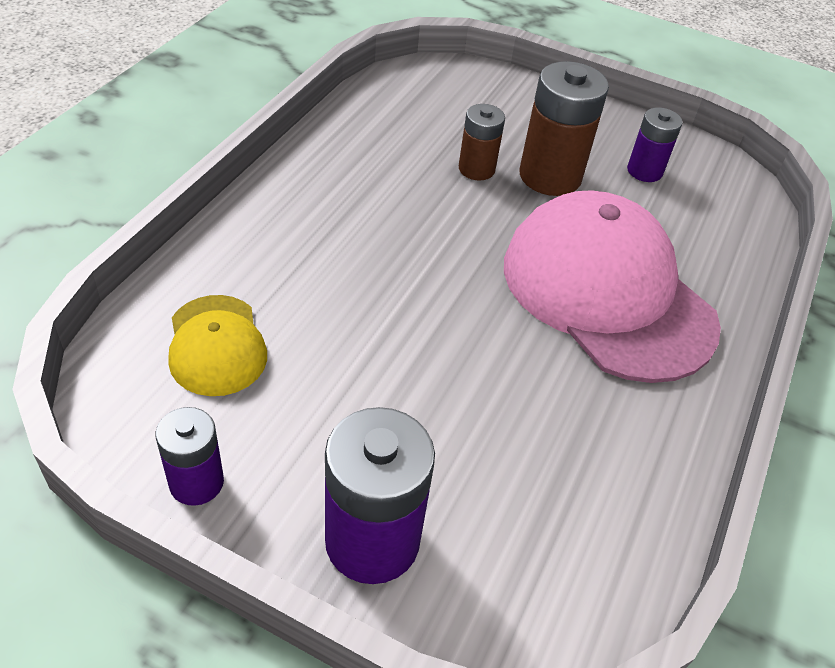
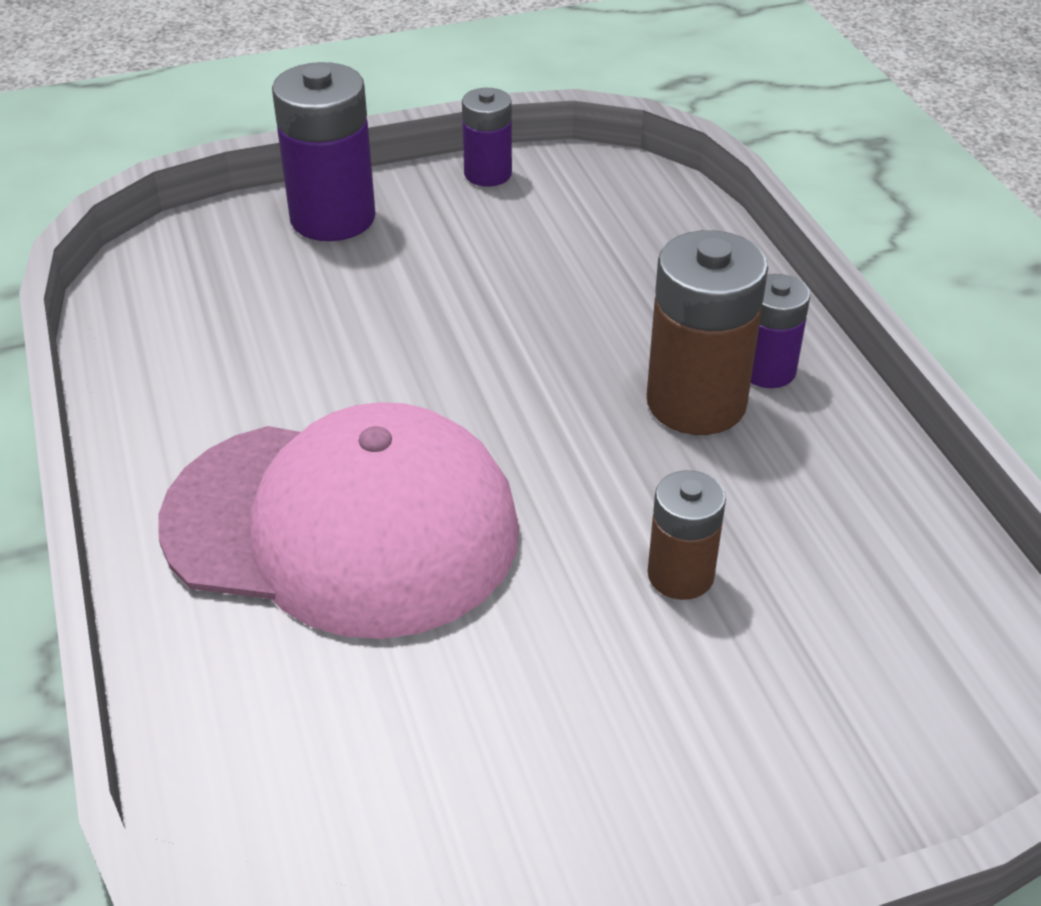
camera: 140 degrees right, 5 degrees down
(216, 345) = (612, 236): yellow cap -> none
(550, 176) = (585, 646): brown battery -> brown battery (696, 402)
(644, 171) = (474, 784): purple battery -> purple battery (767, 370)

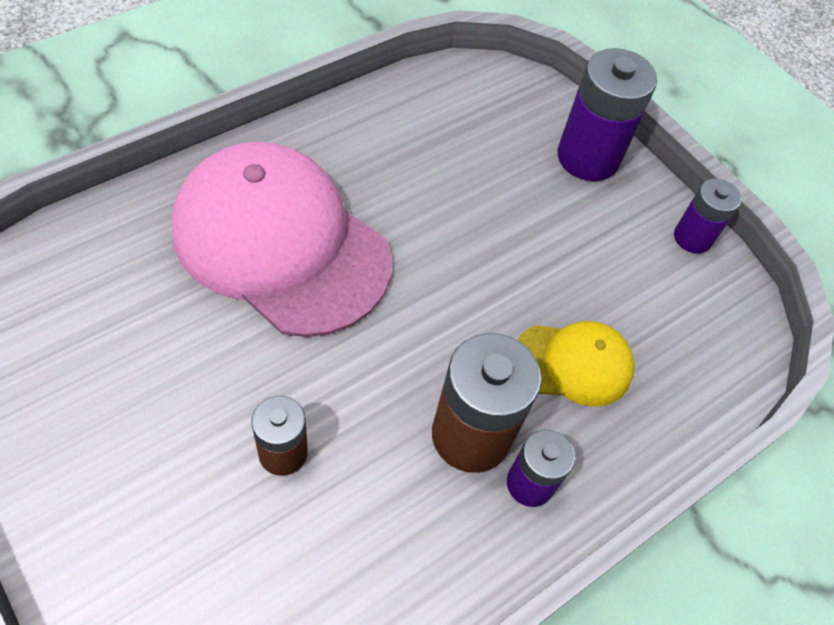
camera: 65 degrees right, 15 degrees up
(342, 526) = (281, 243): pink cap -> pink cap turned 135 degrees clockwise
(624, 302) = (573, 363): none -> yellow cap

